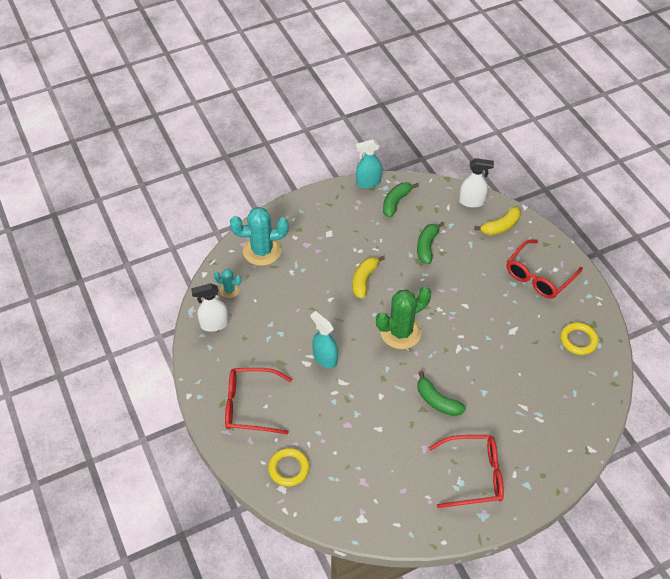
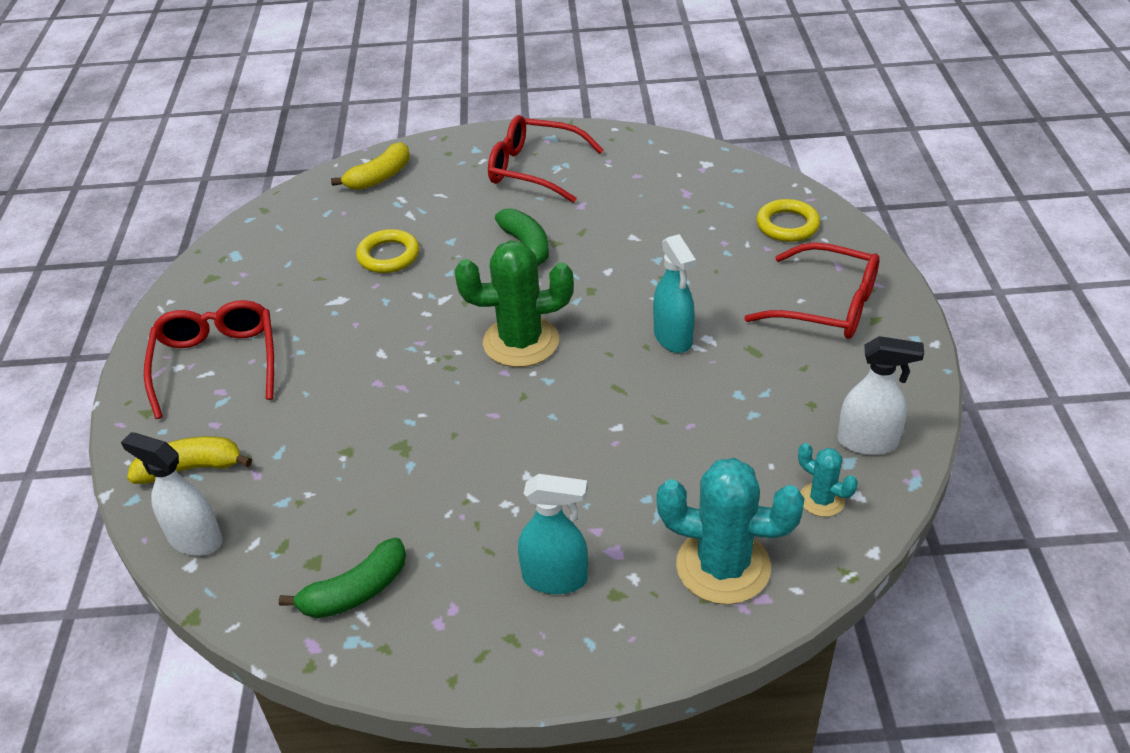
camera: 155 degrees left, 10 degrees down
(364, 280) = (532, 442): yellow banana -> yellow banana (380, 177)
(368, 182) = (383, 669): turquoise spray bottle -> turquoise spray bottle (555, 578)
(427, 246) = (366, 471): green banana -> none
(539, 276) = (217, 363): red glasses -> red glasses turned 75 degrees counterclockwise
(578, 340) = (255, 264): yellow ring -> yellow ring (388, 256)

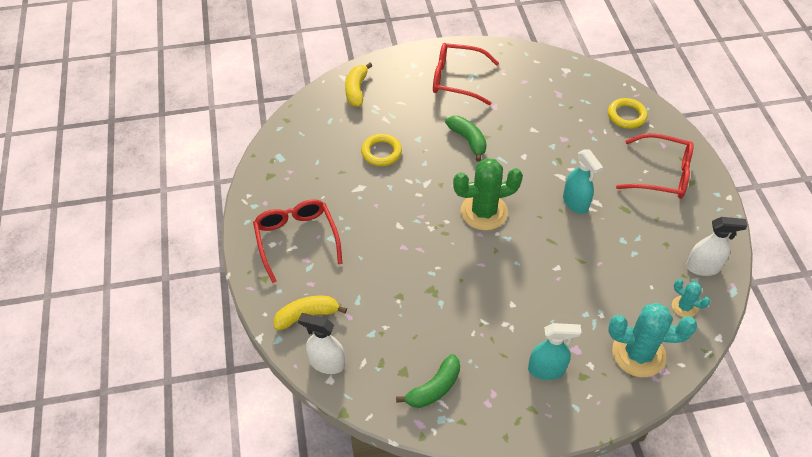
camera: 10 degrees left, 10 degrees up
(380, 177) = (356, 90): yellow banana -> yellow banana turned 150 degrees clockwise

